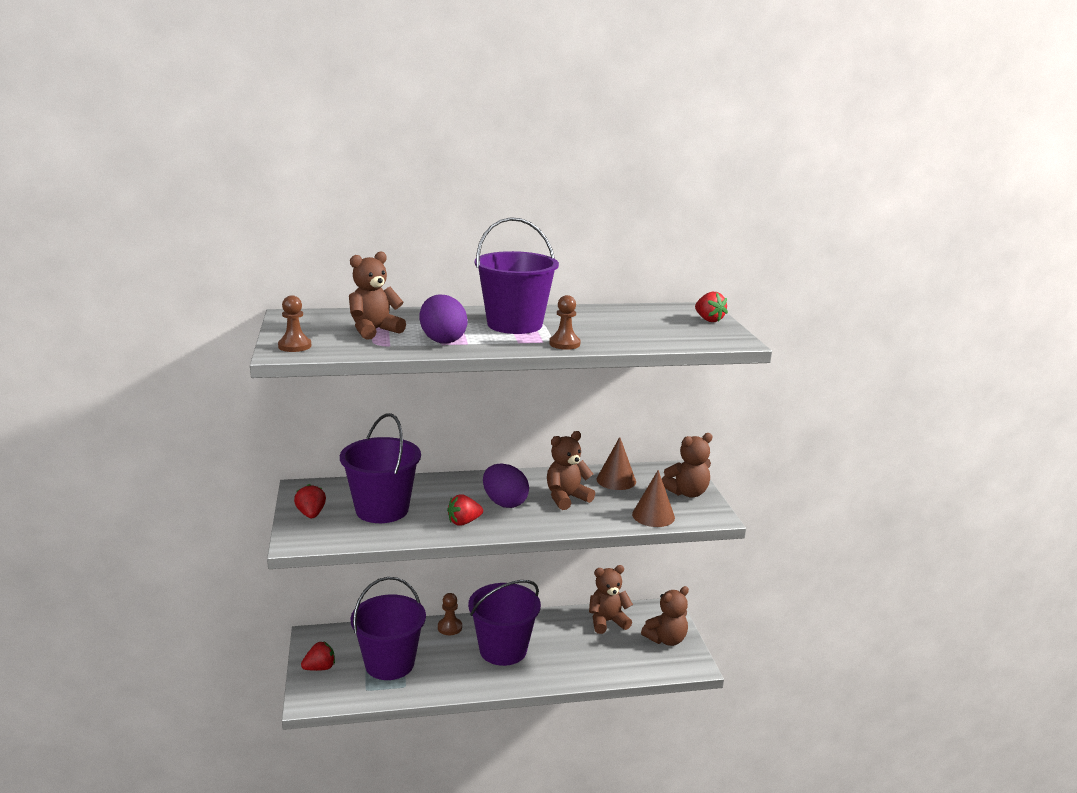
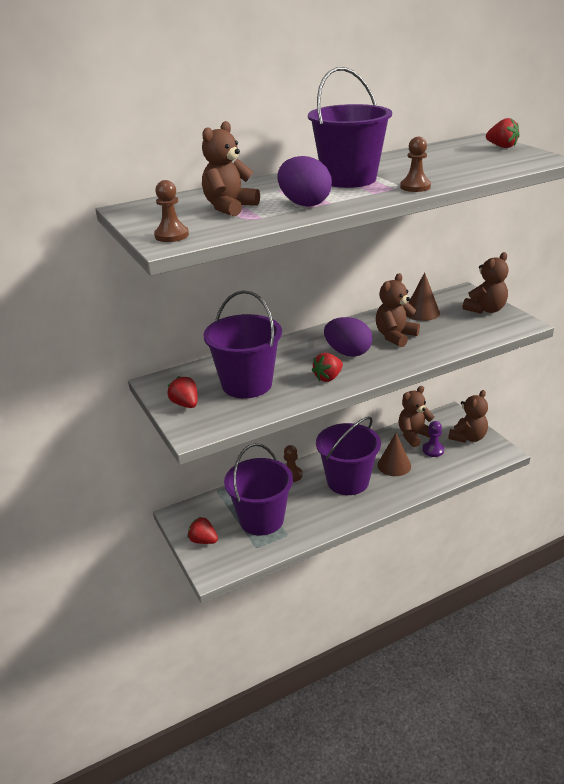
camera: 15 degrees left, 10 degrees up
(320, 668) = (203, 540): red strawberry -> red strawberry turned 105 degrees counterclockwise
(617, 642) = (433, 450): none -> purple pawn
(653, 516) = (477, 334): brown cone -> brown cone (394, 465)

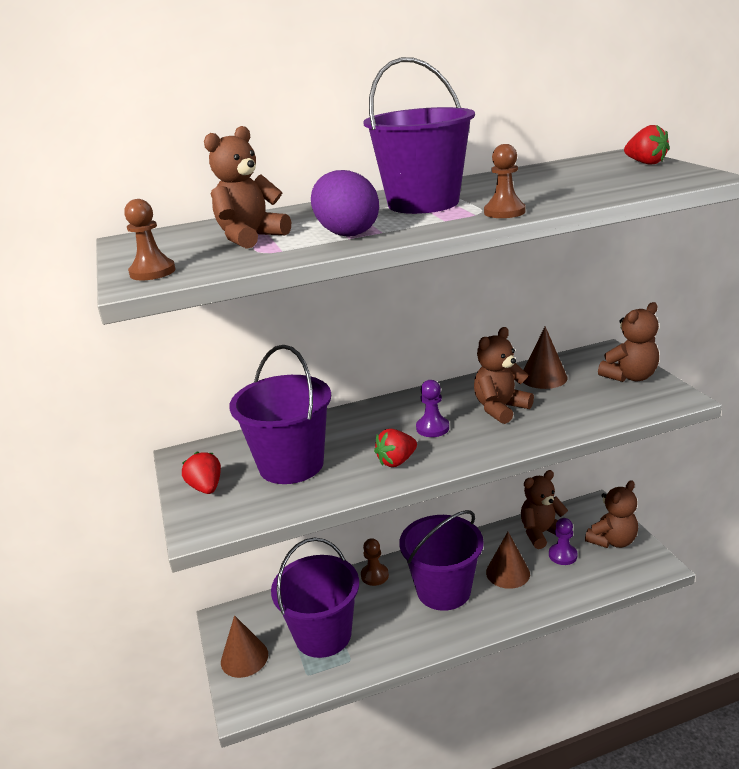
camera: 10 degrees right, 5 degrees down
(203, 540) = (244, 658): red strawberry -> brown cone
(348, 353) = (432, 428): purple egg -> purple pawn

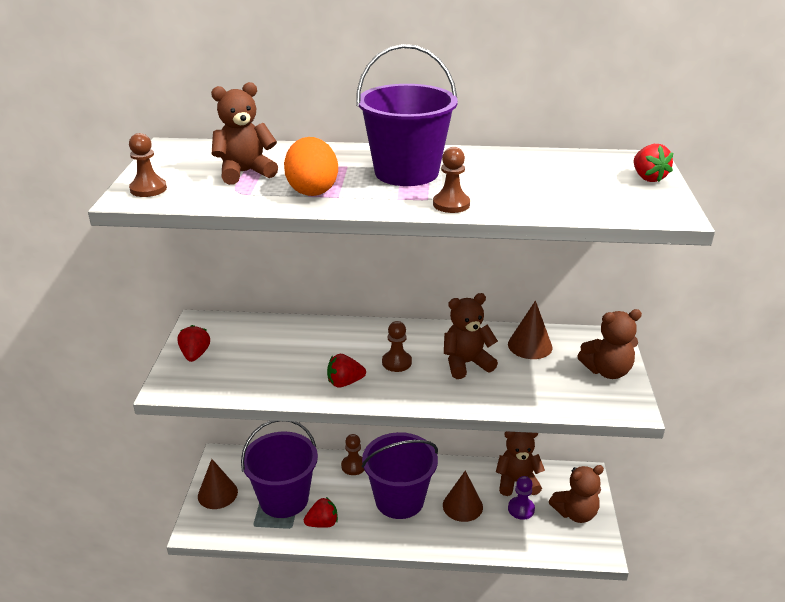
camera: 20 degrees right, 5 degrees up
(291, 465) = (267, 357): purple bucket -> none
(346, 233) = (312, 190): purple egg -> orange egg
(381, 643) = (322, 523): none -> red strawberry
(432, 428) = (396, 362): purple pawn -> brown pawn

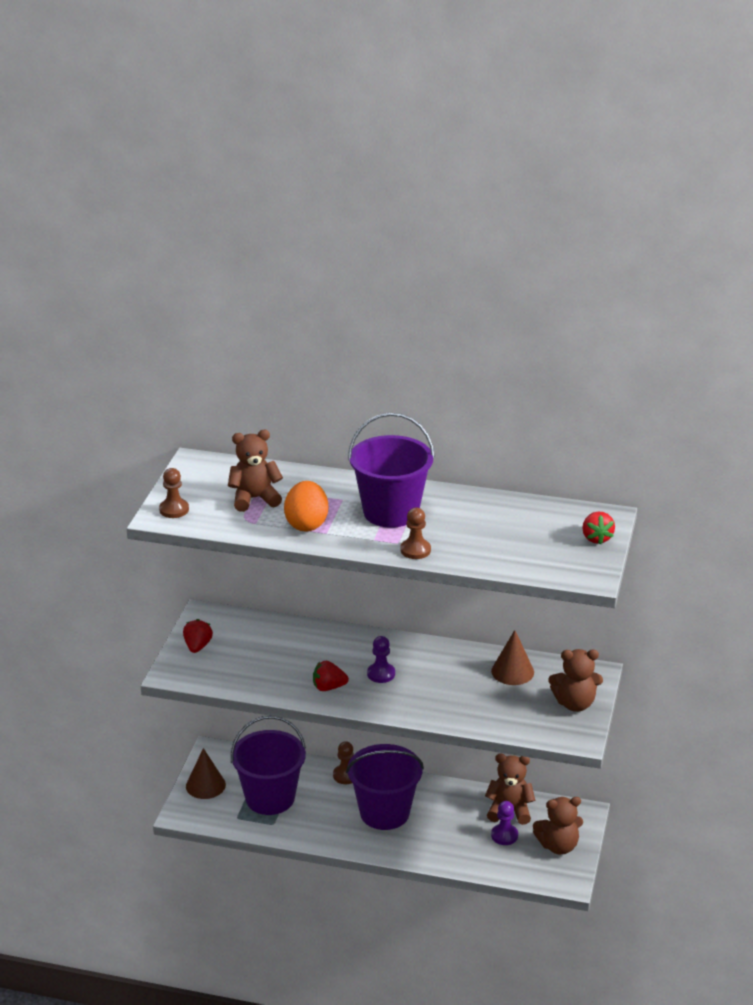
camera: 10 degrees right, 0 degrees up
(322, 523) = (304, 824): red strawberry -> none
(396, 362) = (381, 674): brown pawn -> purple pawn
(462, 506) = (446, 825): brown cone -> none
(466, 363) = (445, 682): brown teddy bear -> none

